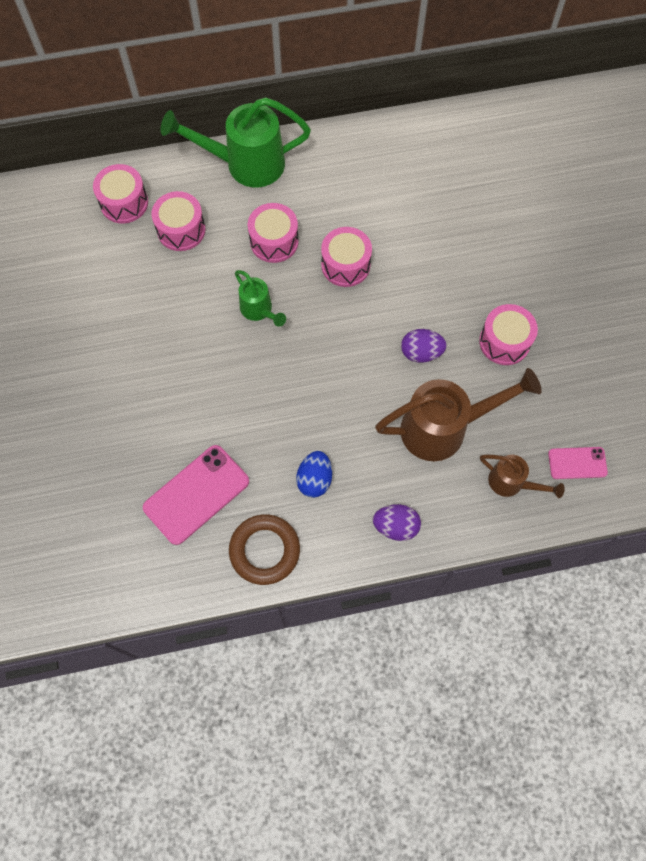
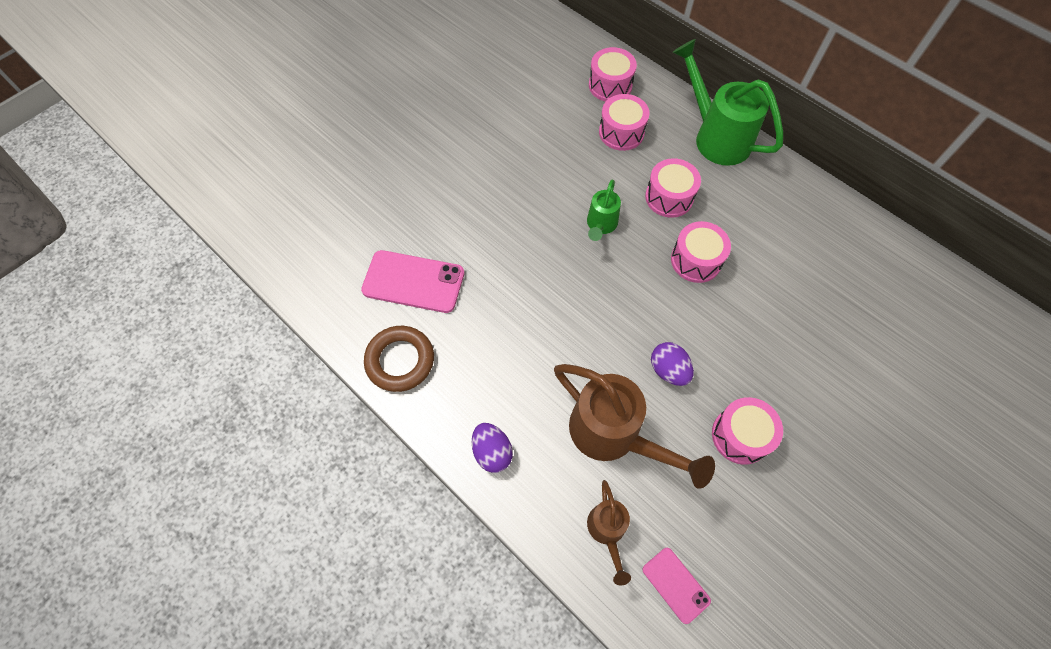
camera: 55 degrees right, 5 degrees down
(314, 479) = (487, 359): blue egg -> none

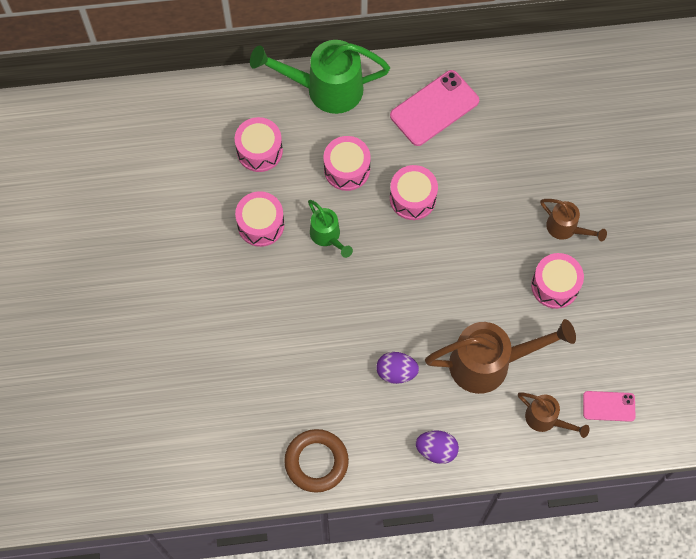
camera: 50 degrees left, 5 degrees up
(413, 281) = (258, 405): pink phone -> pink phone (434, 108)
(610, 85) = (207, 119): pink drum -> pink drum (261, 224)
(668, 370) = (475, 290): purple egg -> purple egg (396, 372)
(802, 403) = (566, 228): none -> brown watering can

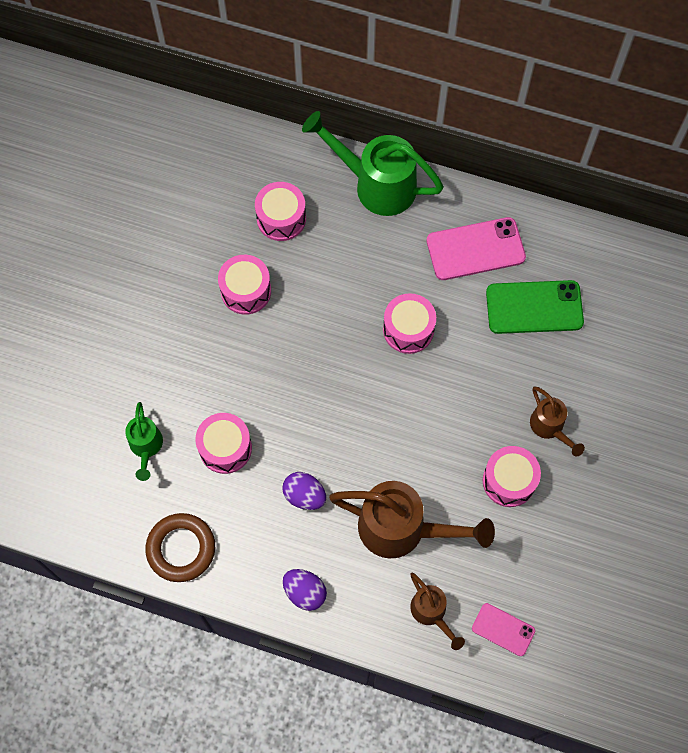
camera: 25 degrees right, 0 degrees up
(327, 236) = (305, 331): green watering can -> green watering can (146, 447)
(347, 169) = (357, 273): pink drum -> pink drum (225, 448)
(505, 136) = (534, 307): none -> green phone

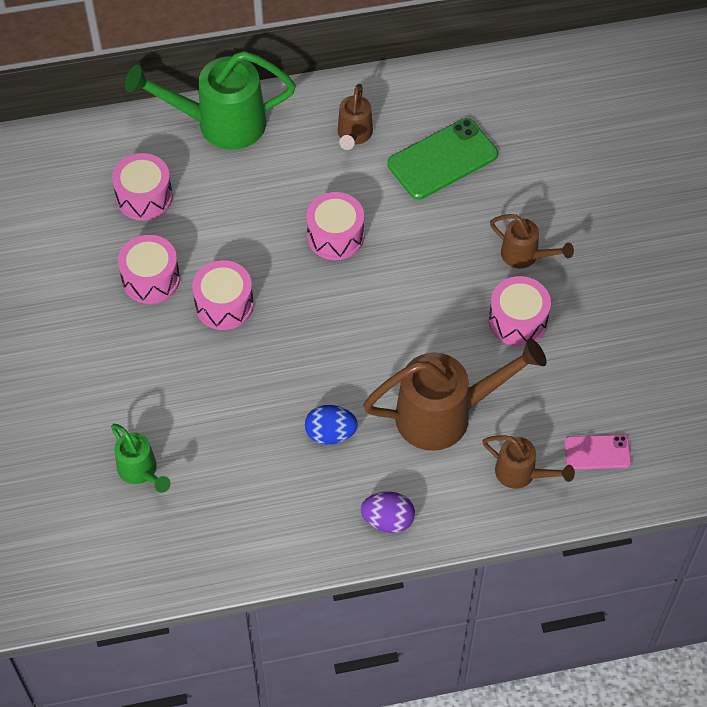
camera: 30 degrees left, 10 degrees down
(181, 549) = (238, 546): brown ring -> none
(225, 448) = (223, 431): pink drum -> pink drum (224, 305)
(304, 495) = (330, 433): purple egg -> blue egg
(475, 249) = (354, 135): pink phone -> brown watering can

